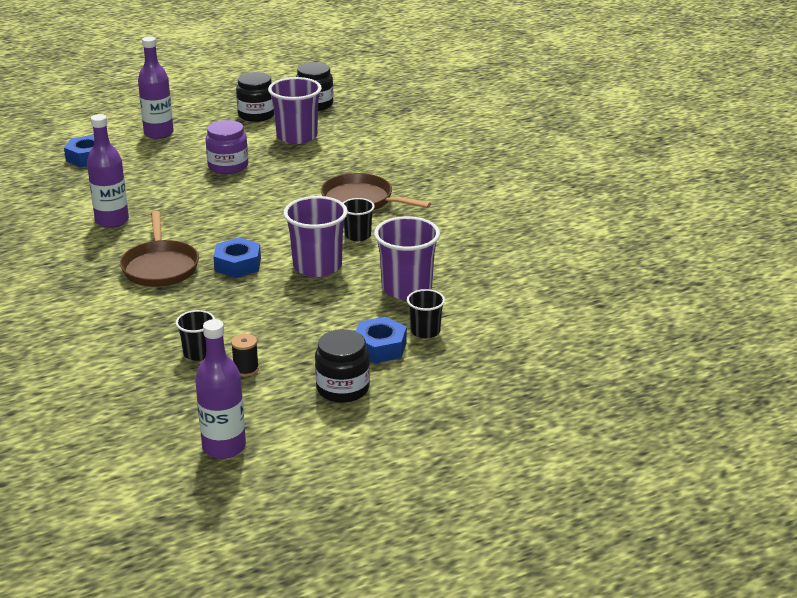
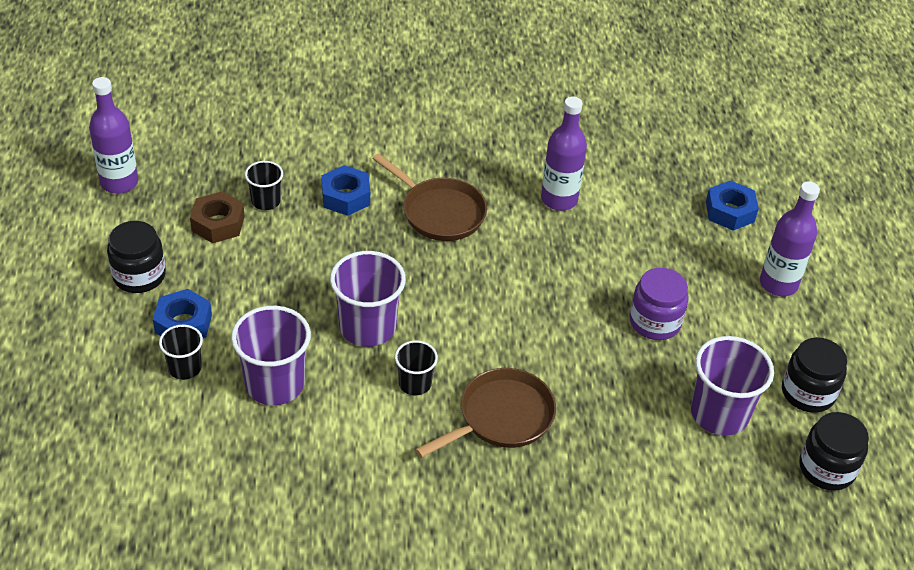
camera: 110 degrees right, 15 degrees up
(160, 267) = (439, 212): brown pan -> brown pan turned 150 degrees counterclockwise
(238, 264) = (409, 267): blue nut -> blue nut (346, 197)
(246, 369) = (218, 223): black spool -> brown nut

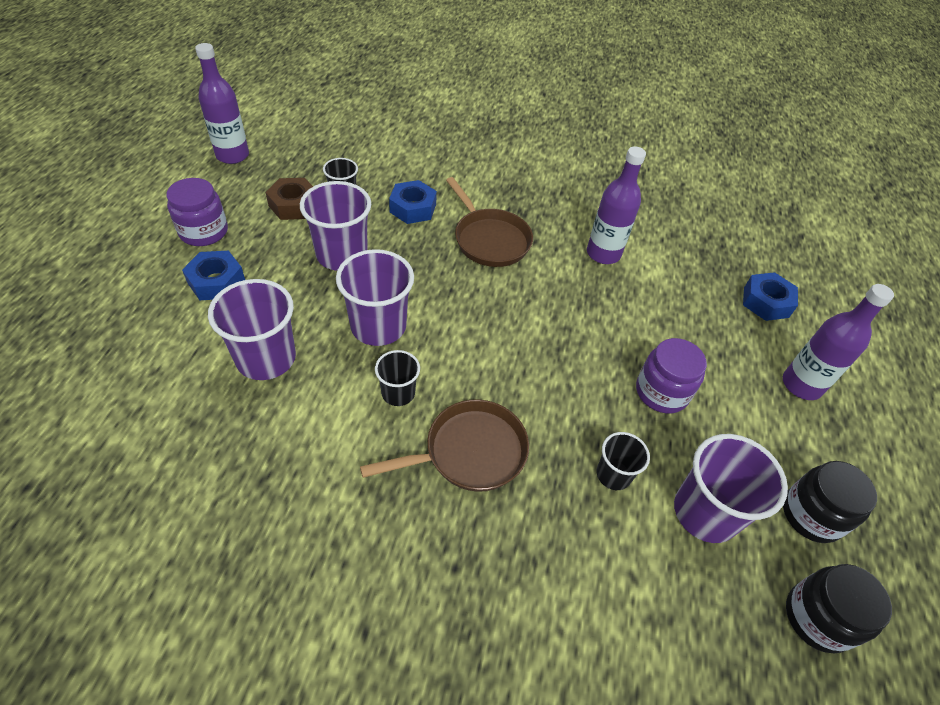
camera: 15 degrees right, 5 degrees up
(139, 276) = (204, 232): black jar -> purple jar
(185, 368) = (194, 322): black cup -> black cup (613, 474)
(296, 265) = (342, 255): none -> purple cup

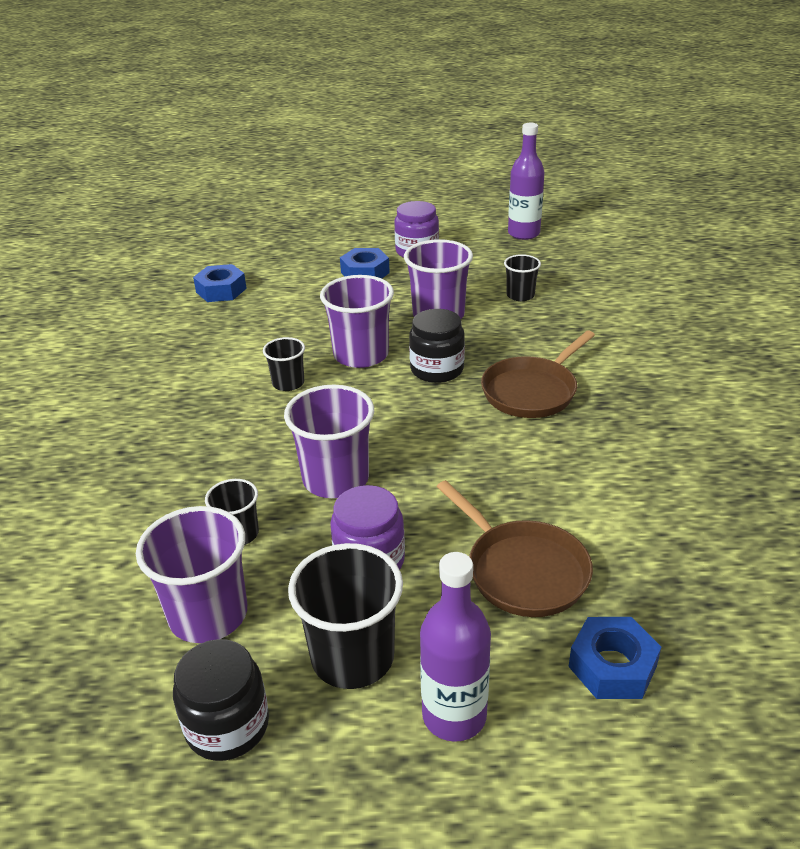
camera: 80 degrees right, 15 degrees down
(266, 358) = (296, 315): purple cup -> purple cup (336, 479)
(293, 205) = (485, 276): brown nut -> none
(413, 208) = (539, 335): blue nut -> blue nut (221, 290)
(469, 452) = (237, 435): brown pan -> brown pan (522, 570)
(603, 253) = (581, 480): purple bottle -> none
(753, 425) = (352, 657): none -> black cup
(817, 617) = (87, 729): black jar -> black jar (437, 369)

